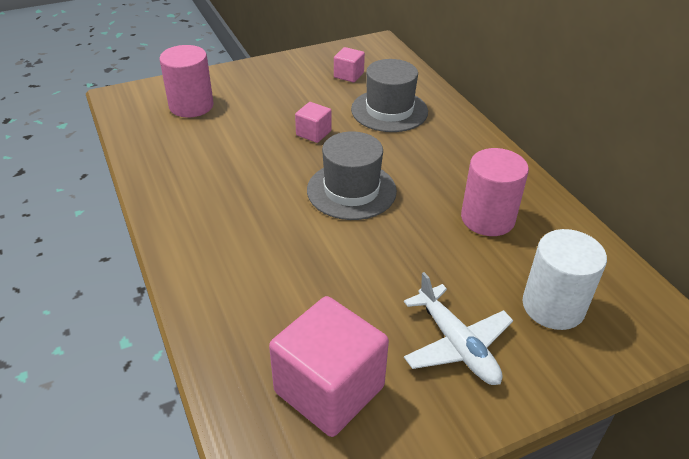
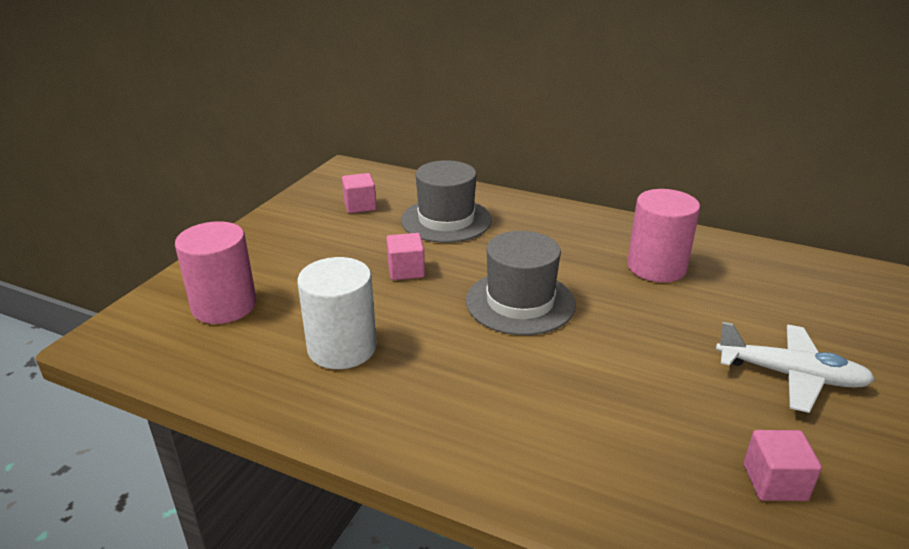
camera: 40 degrees left, 10 degrees down
(329, 389) = (774, 482): pink cube -> pink cube, size x0.49
(553, 306) = (795, 305): white cylinder -> white cylinder (342, 348)

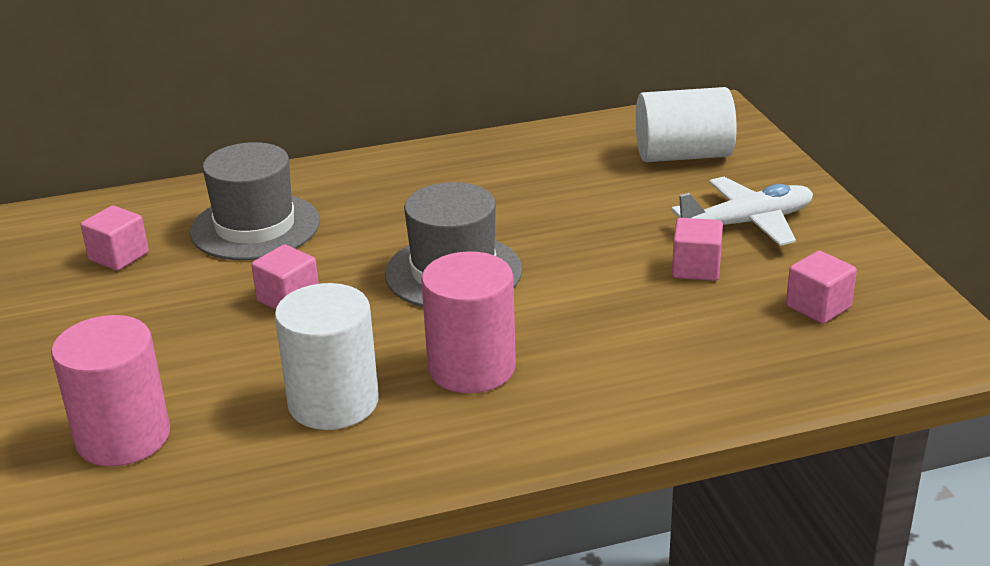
camera: 40 degrees left, 0 degrees up
(656, 267) = (538, 180): pink cylinder -> pink cylinder (471, 368)
(700, 390) = (696, 268): none -> pink cube
(797, 297) = (683, 155): none -> white cylinder

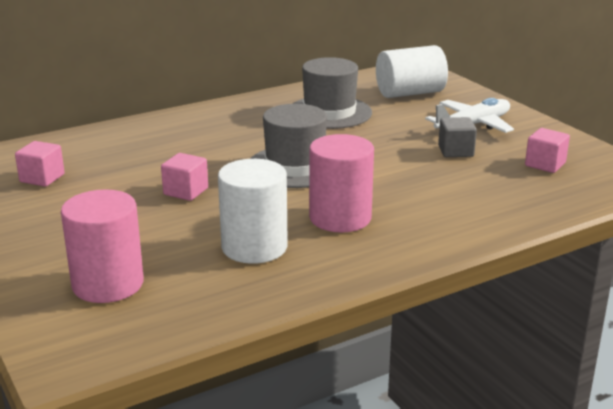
camera: 15 degrees left, 5 degrees down
(255, 227) = (136, 153): grey hat -> grey hat (329, 112)
(696, 268) = (455, 151): pink cube -> grey cube

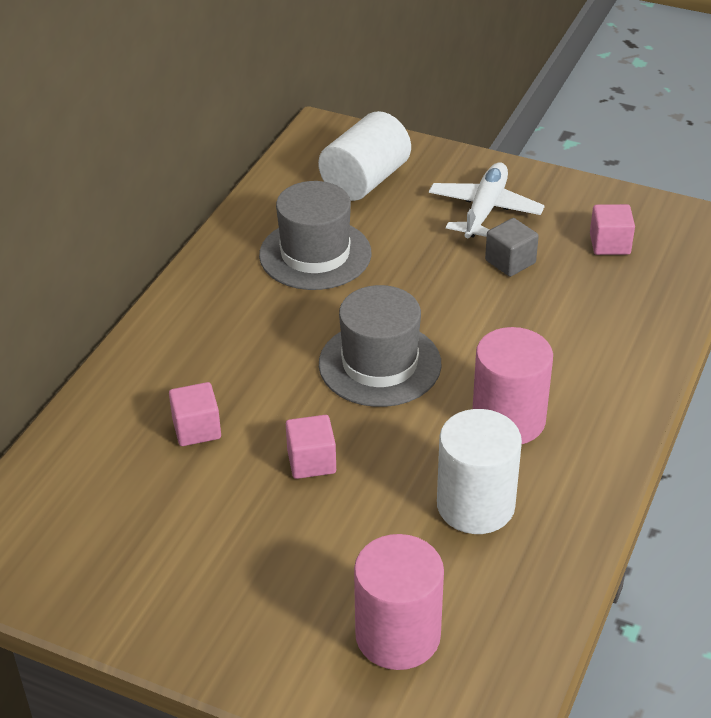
camera: 35 degrees left, 15 degrees up
(42, 178) = (120, 525): pink cube -> pink cube (197, 429)

